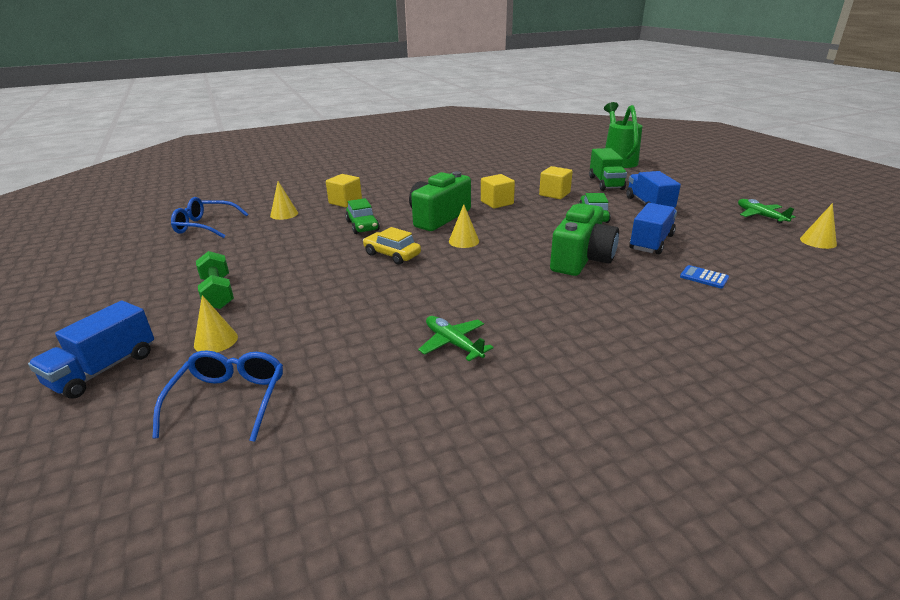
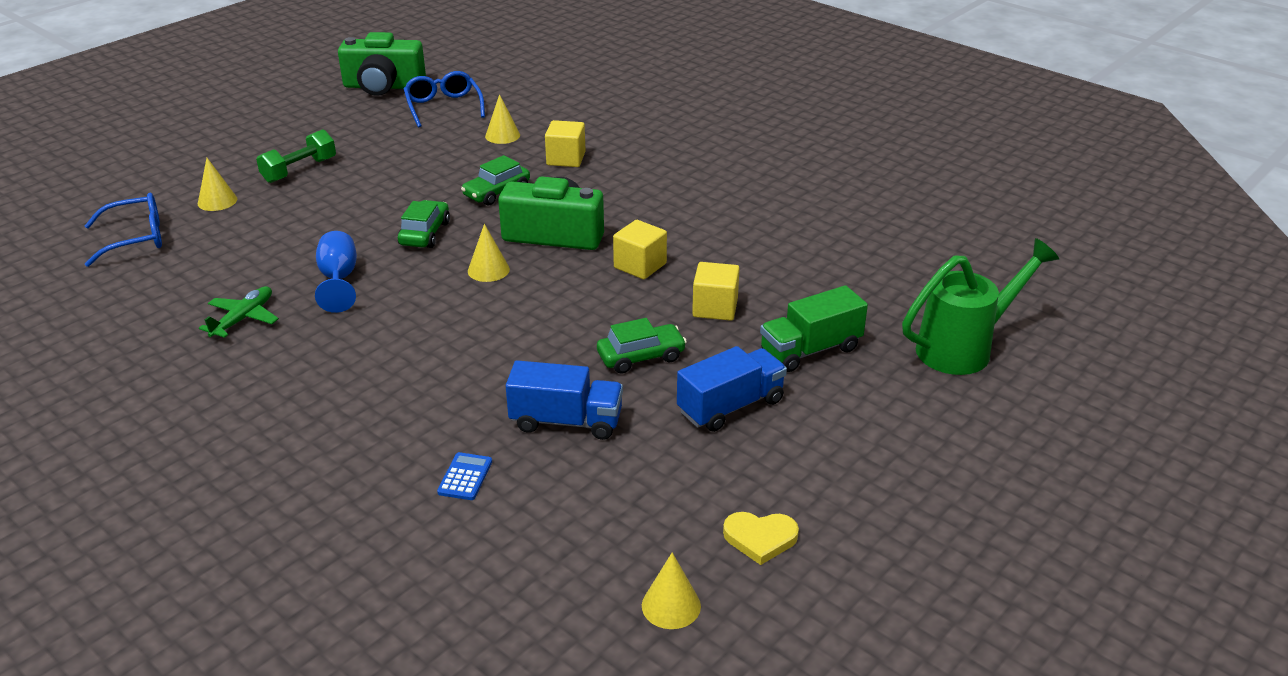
camera: 65 degrees right, 5 degrees up
(104, 369) = (166, 173): blue truck -> none
(392, 255) = (425, 233): yellow car -> green car
(427, 294) = (339, 280): none -> blue goblet
(581, 259) = (477, 367): green camera -> green camera (383, 86)
(760, 216) = (760, 538): green plane -> yellow heart

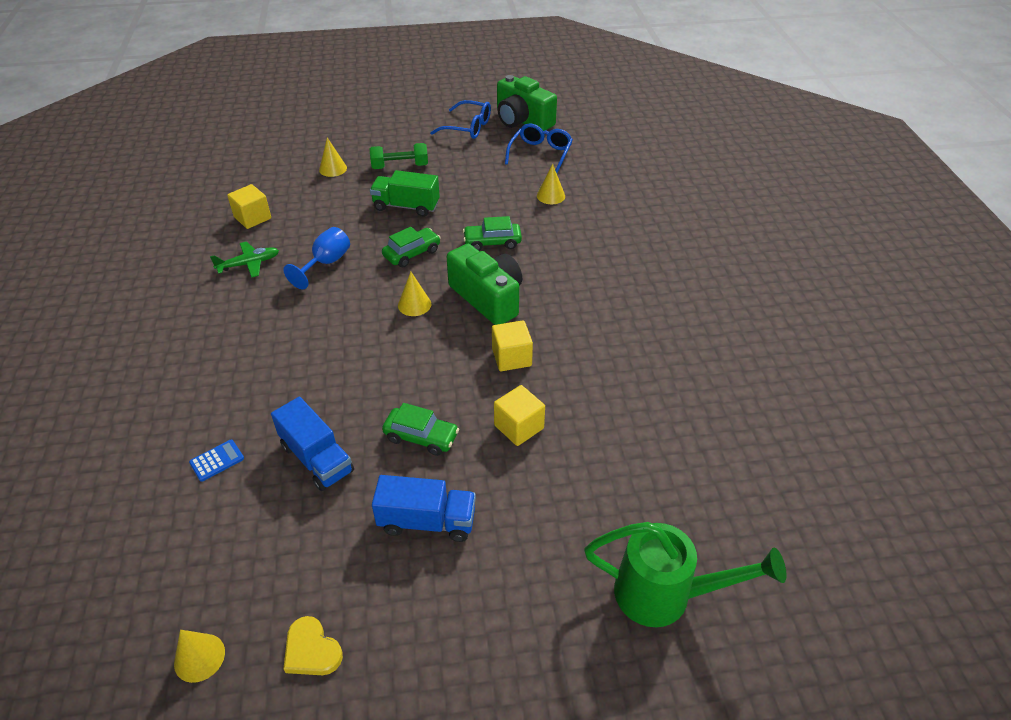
camera: 40 degrees right, 10 degrees up
(136, 238) = (266, 176): blue glasses -> blue glasses (468, 127)
(566, 159) = (570, 236): yellow cube -> yellow cube (252, 218)
(810, 350) = (541, 511): green truck -> green truck (406, 206)

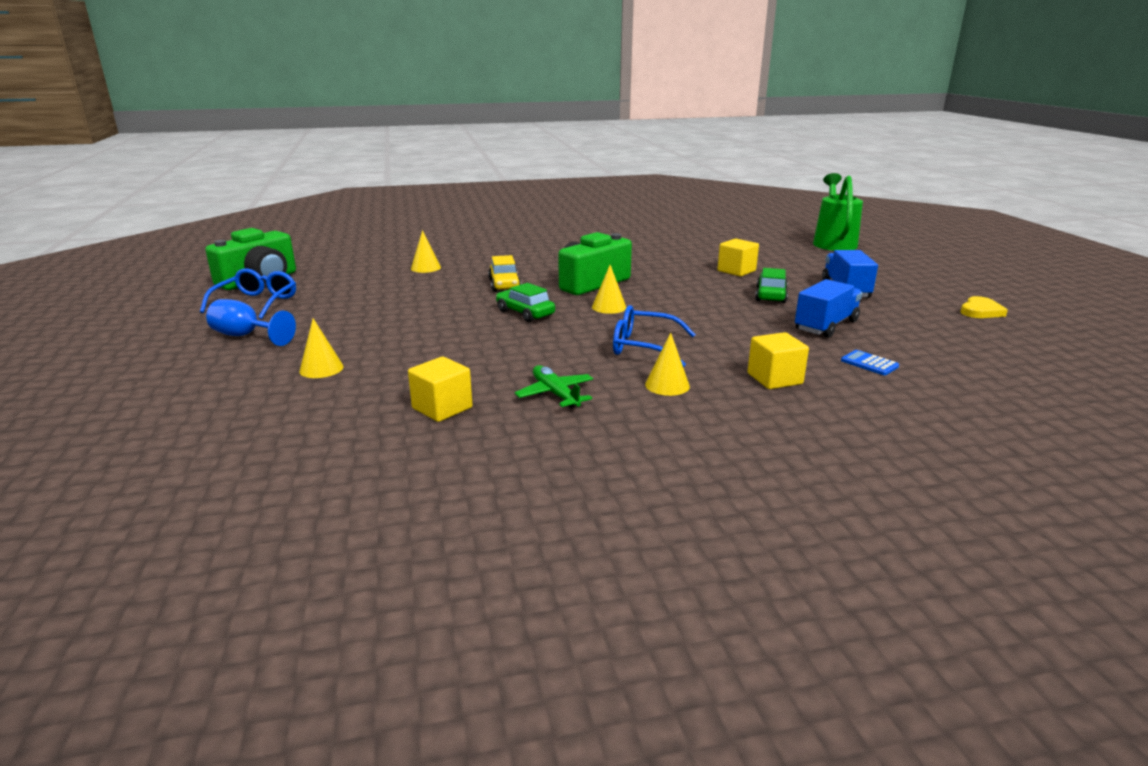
camera: 95 degrees left, 20 degrees down
(199, 657) = (1037, 342): yellow cone -> yellow cone (667, 385)
(326, 263) = (548, 350): blue goblet -> blue goblet (245, 336)
(400, 166) = (336, 330): green dumbbell -> none
(406, 206) = (432, 321): green truck -> none
(492, 242) = (504, 285): green car -> yellow car
(511, 357) = (664, 274): yellow cube -> yellow cube (774, 379)
(540, 154) = (341, 272): blue glasses -> blue glasses (643, 347)

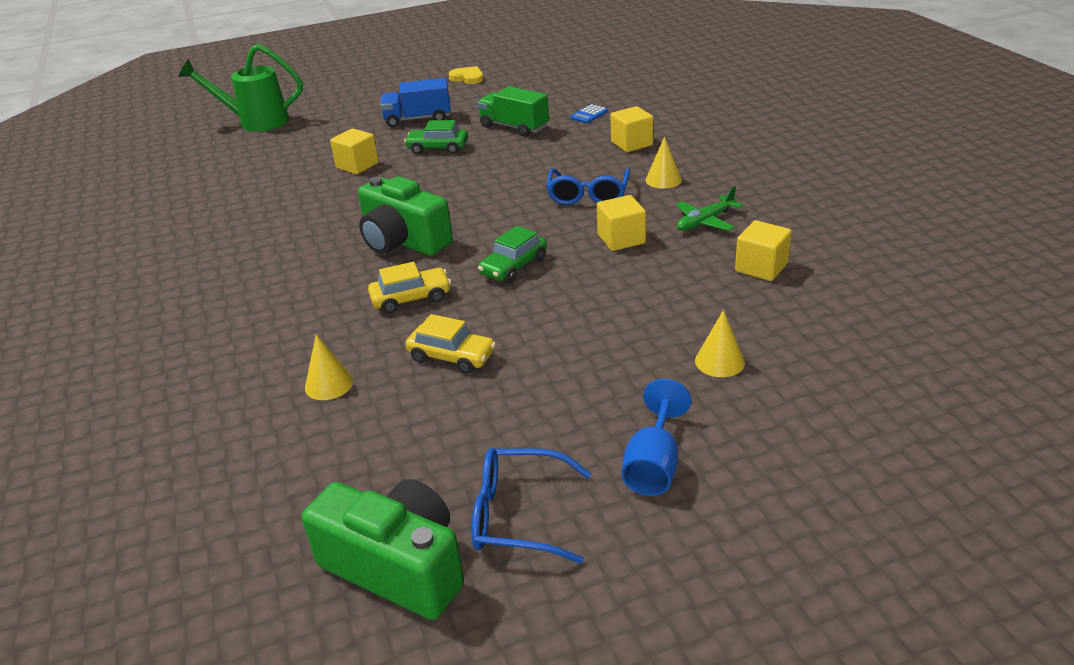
camera: 95 degrees left, 10 degrees up
(422, 293) = (452, 357): none -> yellow car
(544, 353) = (621, 239): none -> yellow cube
(609, 307) = (485, 222): yellow cone -> none
(826, 326) = (514, 127): blue truck -> green truck

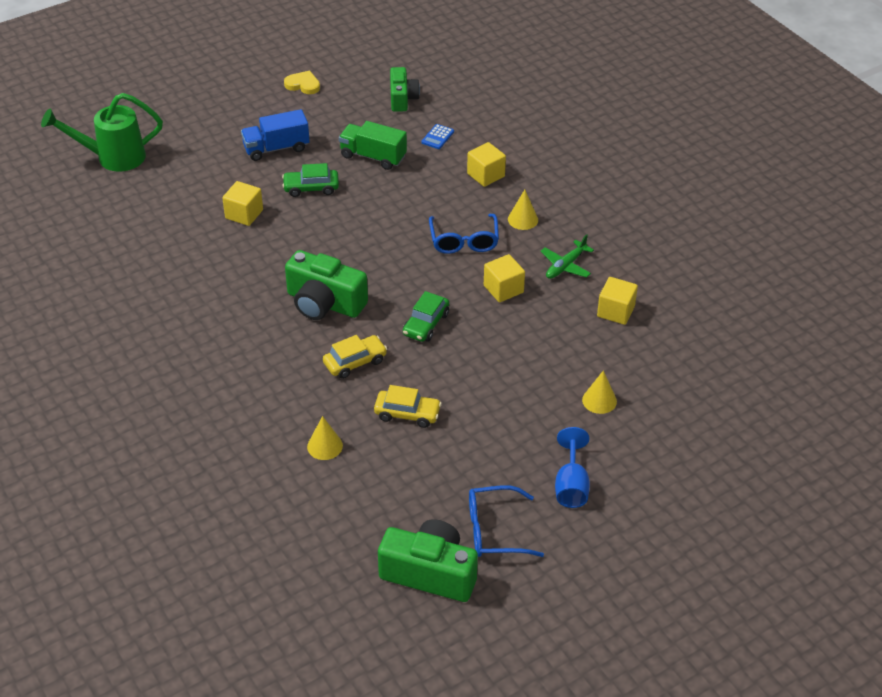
camera: 15 degrees left, 10 degrees up
(563, 88) = (402, 98): none -> green camera

